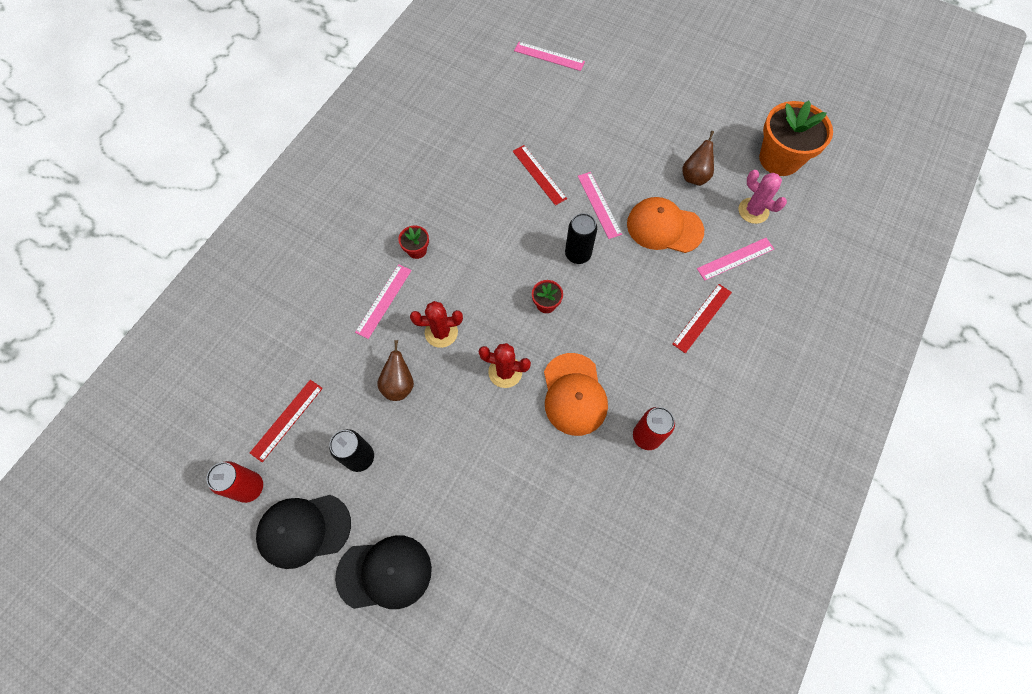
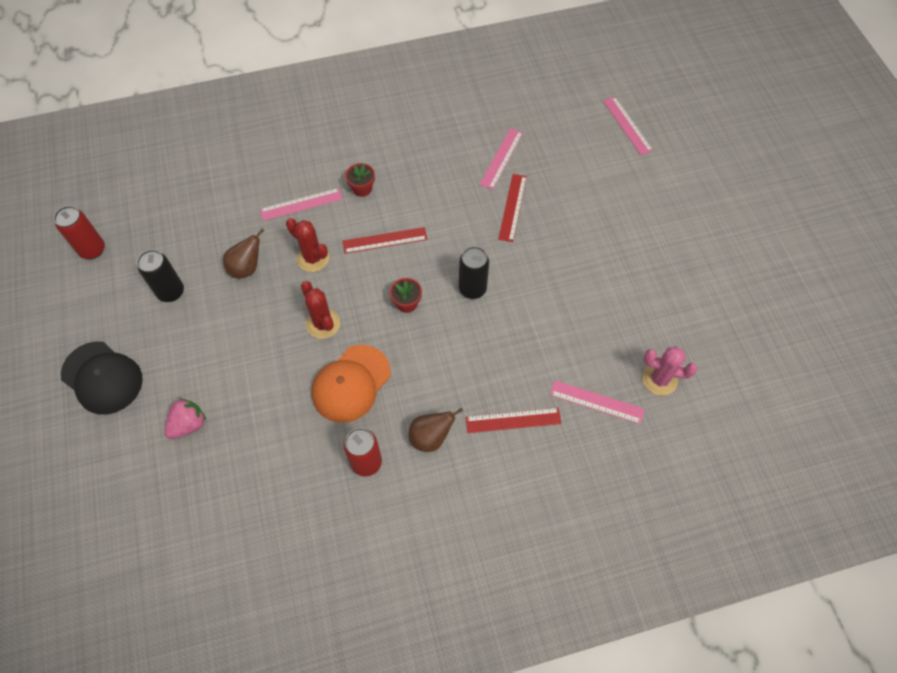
camera: 45 degrees right, 5 degrees down
(286, 420) = (158, 228): red ruler -> red ruler (385, 240)
(304, 530) = (91, 305): black cap -> none
(495, 537) = (189, 424): none -> pink strawberry
(599, 205) = (533, 267): pink ruler -> pink ruler (501, 158)
(664, 227) = (565, 327): orange cap -> none
(695, 176) = (640, 310): brown pear -> brown pear (431, 437)
(753, 211) = (659, 379): pink cactus -> pink cactus turned 75 degrees counterclockwise
(779, 159) = (737, 359): orange flower pot -> none

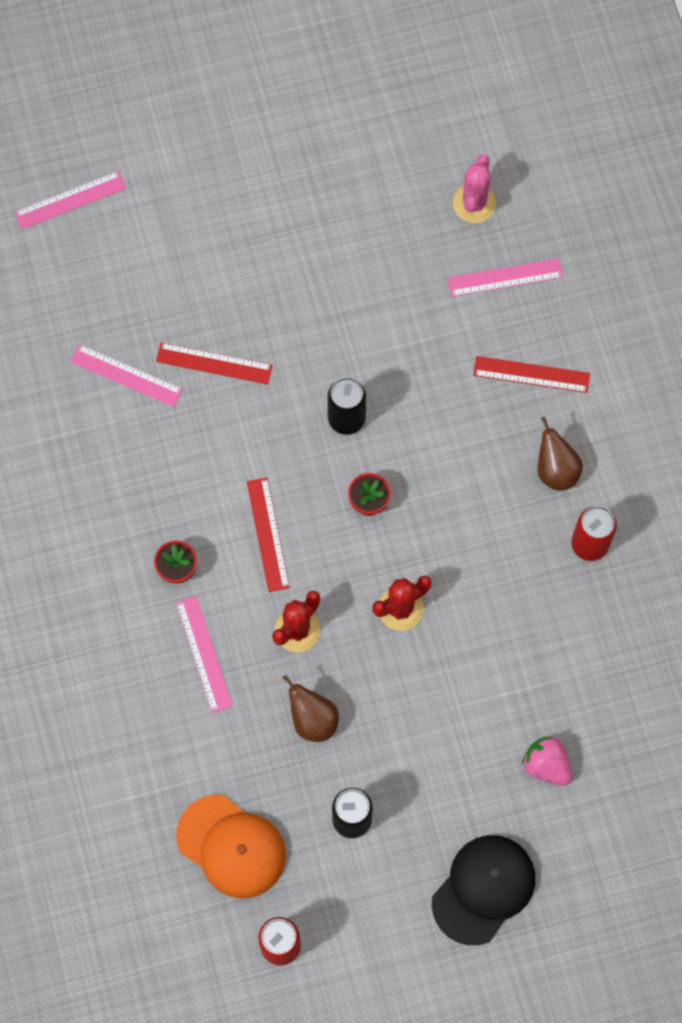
camera: 90 degrees left, 10 degrees up
(351, 383) = (486, 568): orange cap -> orange cap (231, 846)
(513, 420) = (531, 374): red ruler -> red ruler turned 75 degrees counterclockwise
(596, 402) = (505, 277): pink ruler -> pink ruler turned 60 degrees clockwise

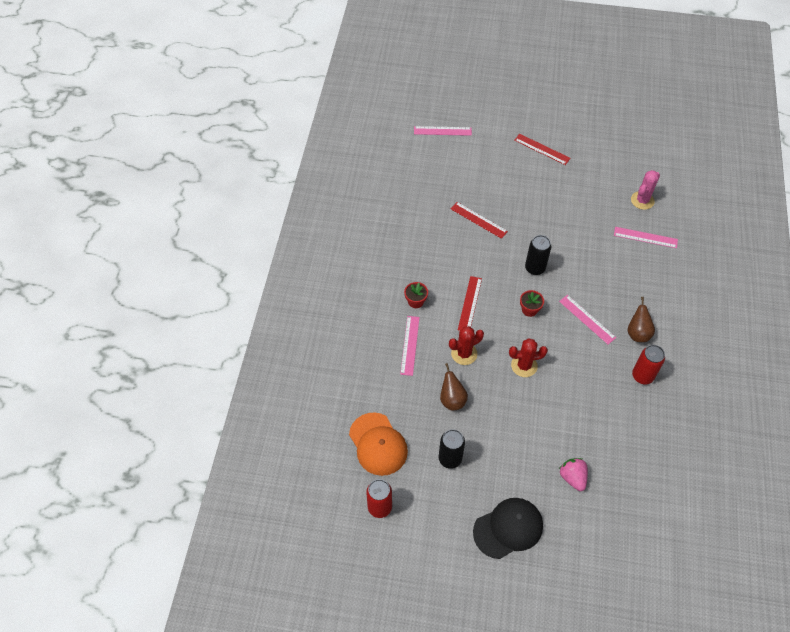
camera: 25 degrees right, 15 degrees down
(126, 376) = (433, 209): pink ruler -> pink ruler (587, 319)
(531, 374) = (642, 285): red ruler -> red ruler (542, 149)

